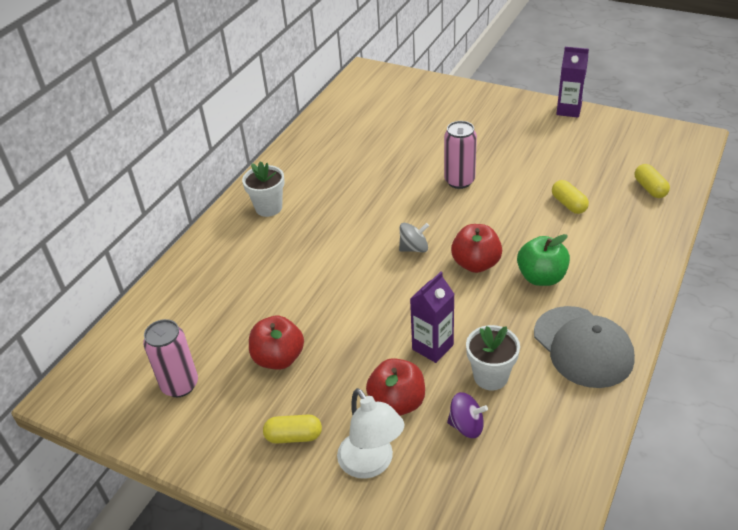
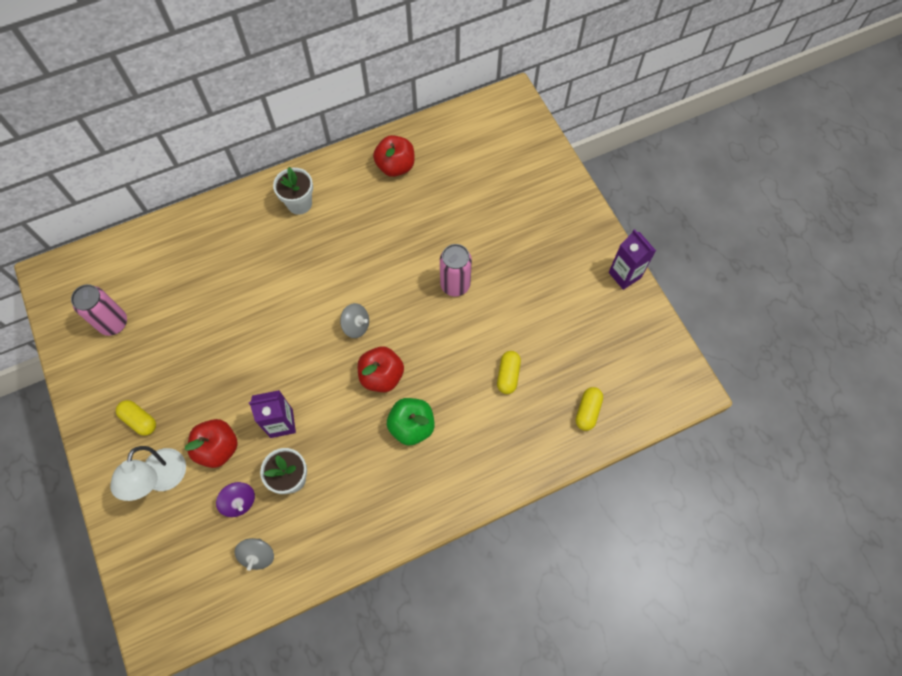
camera: 35 degrees right, 25 degrees up
(278, 358) = (185, 351): red apple -> red apple (395, 166)
(534, 451) = (258, 555): none -> grey spinning top
(583, 347) = (373, 508): grey cap -> none

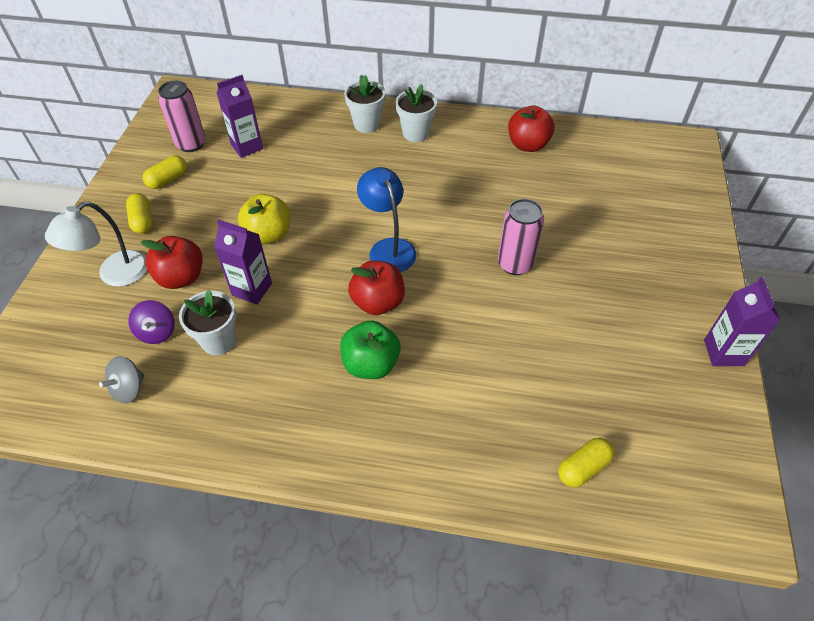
camera: 35 degrees right, 15 degrees down
(166, 298) = (247, 147): none -> purple carton
(251, 216) = (367, 124): none -> white flower pot
(255, 370) = (268, 235): none -> yellow apple
(356, 326) = (388, 248): grey spinning top -> blue lamp
(508, 375) = (512, 376): yellow capsule -> yellow capsule (168, 180)

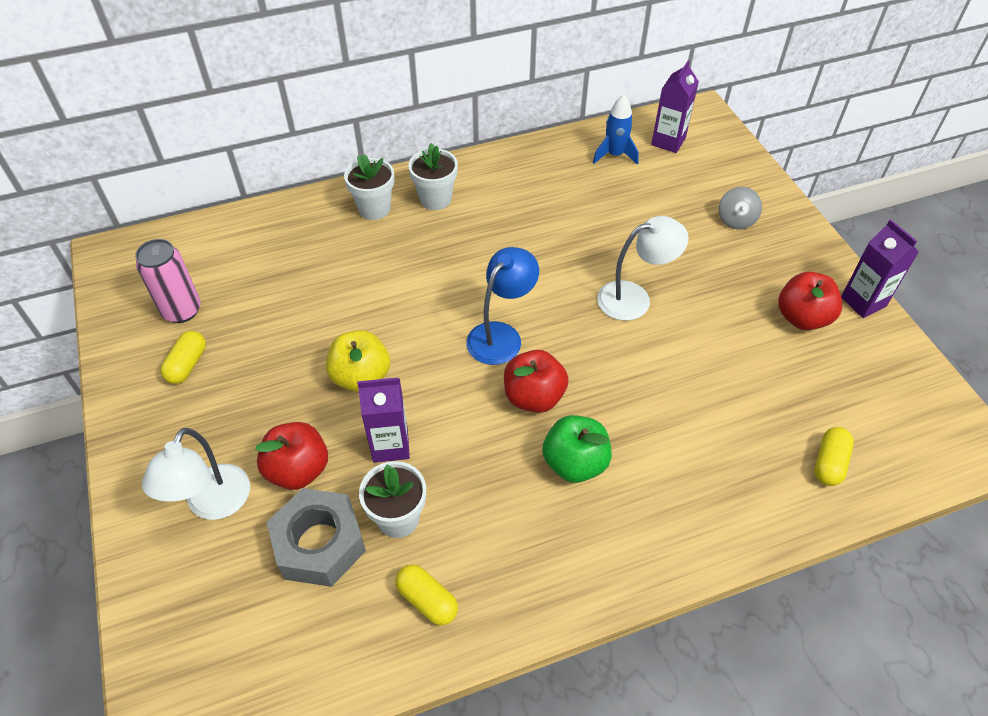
camera: 30 degrees left, 0 degrees up
(129, 389) = (338, 622): grey spinning top -> grey spinning top (736, 220)
(142, 221) = (195, 426): yellow capsule -> yellow capsule (427, 600)
(157, 332) = (319, 544): purple spinning top -> grey nut
(247, 147) = (254, 287): purple carton -> purple carton (668, 141)
(388, 248) = (501, 335): blue lamp -> blue lamp turned 90 degrees clockwise
(515, 264) = (634, 298): pink can -> white lamp
(528, 145) = (557, 169): red apple -> red apple (802, 318)
(584, 151) = (614, 155): none -> blue rocket

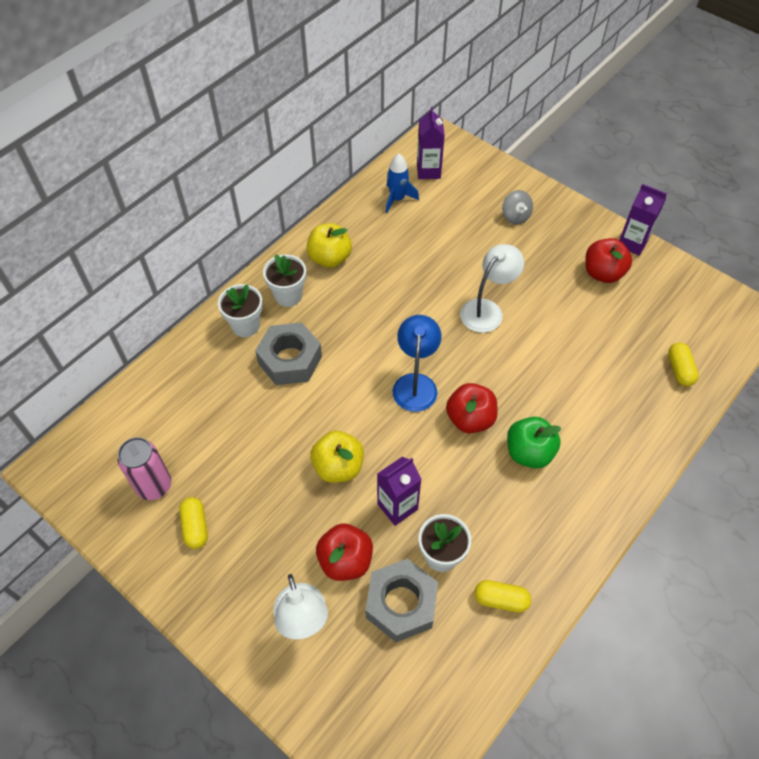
camera: 30 degrees left, 5 degrees up
(392, 257) = (290, 360): none -> grey nut
(502, 182) = (330, 258): none -> yellow apple

